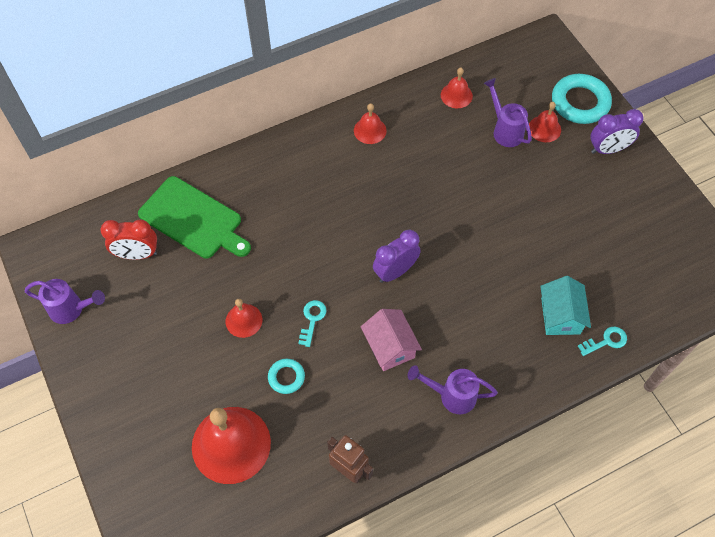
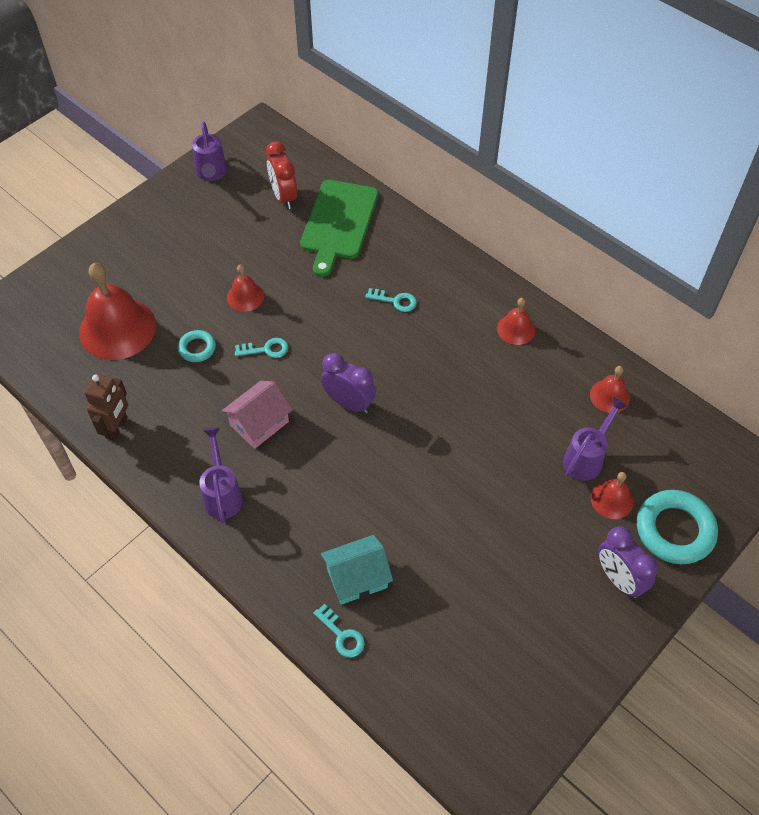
camera: 70 degrees right, 5 degrees down
(303, 204) = (395, 301): none -> turquoise key

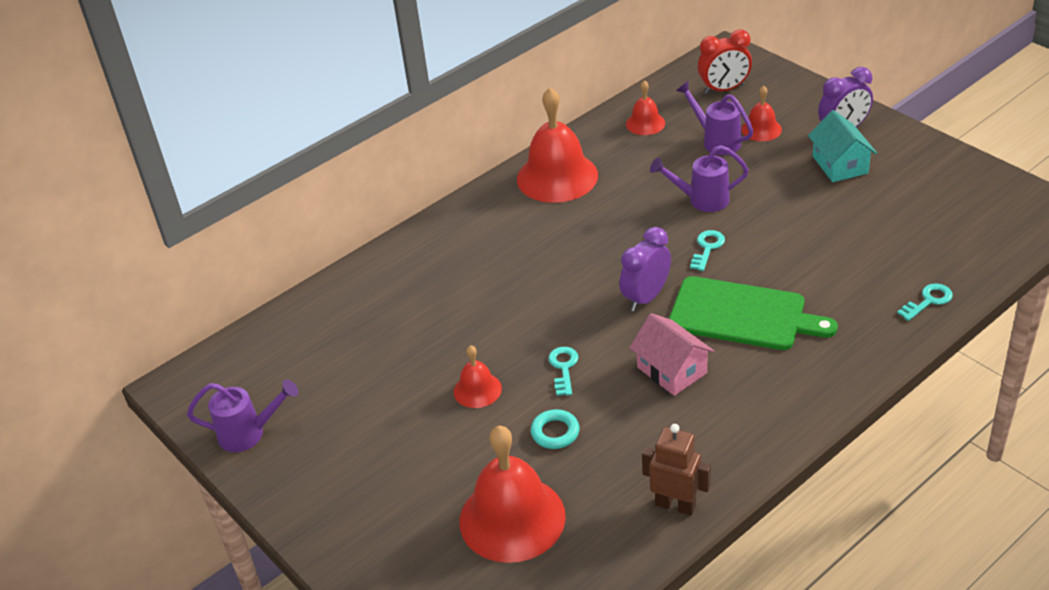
camera: 80 degrees left, 15 degrees down
(222, 494) = (769, 398): purple watering can -> purple watering can (701, 200)
(284, 197) = (315, 359): red clock -> red clock (724, 89)
(338, 223) = (374, 308): green cutting board -> green cutting board (743, 315)
(357, 578) = (863, 291): turquoise house -> turquoise house (840, 165)
(395, 301) = (505, 261): turquoise key -> turquoise key (707, 248)
(516, 329) = (557, 177): red bell -> red bell, size x2.00
(674, 530) = (790, 98): turquoise ring -> none

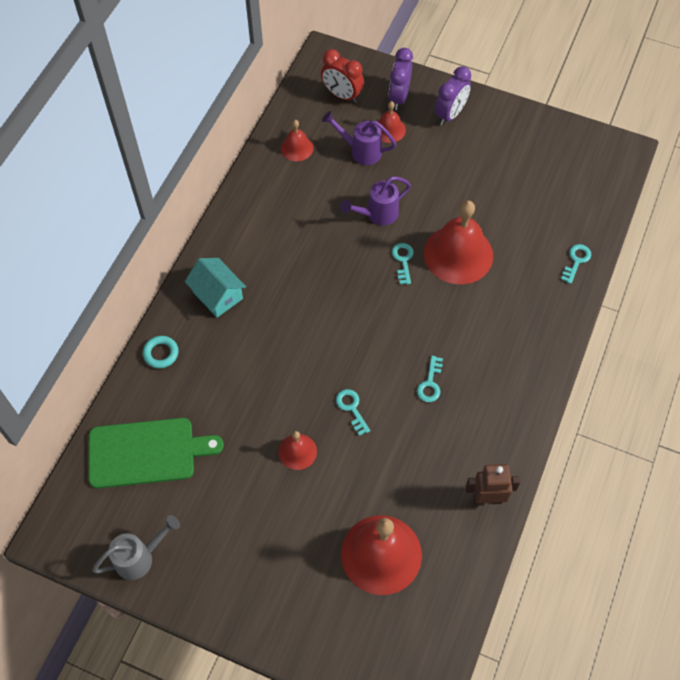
camera: 30 degrees left, 20 degrees up
(249, 434) = (140, 557): purple watering can -> grey watering can
(555, 432) = (374, 468): turquoise ring -> turquoise ring (161, 353)
(557, 177) = (253, 224): red bell -> red bell (458, 254)
(646, 297) = (380, 322): purple clock -> purple clock (399, 97)
(671, 370) = (430, 383): pink house -> turquoise key
(724, 89) = (342, 95): red clock -> red clock turned 75 degrees clockwise
(743, 315) = (457, 315): green cutting board -> green cutting board (146, 452)
(840, 165) = (462, 150): turquoise house -> turquoise house (217, 295)

